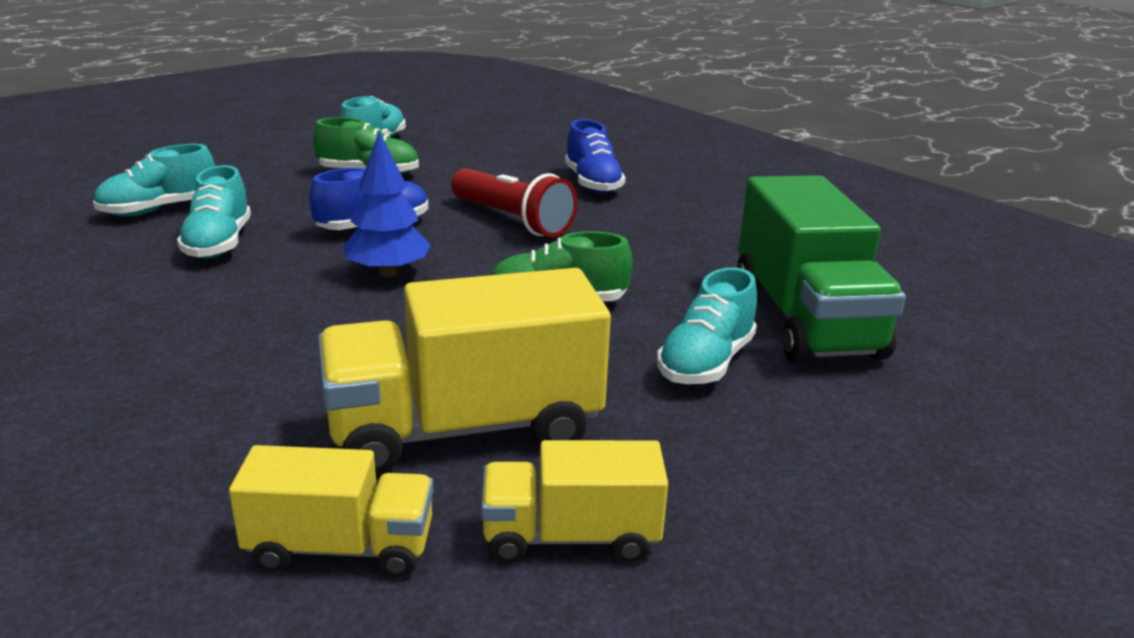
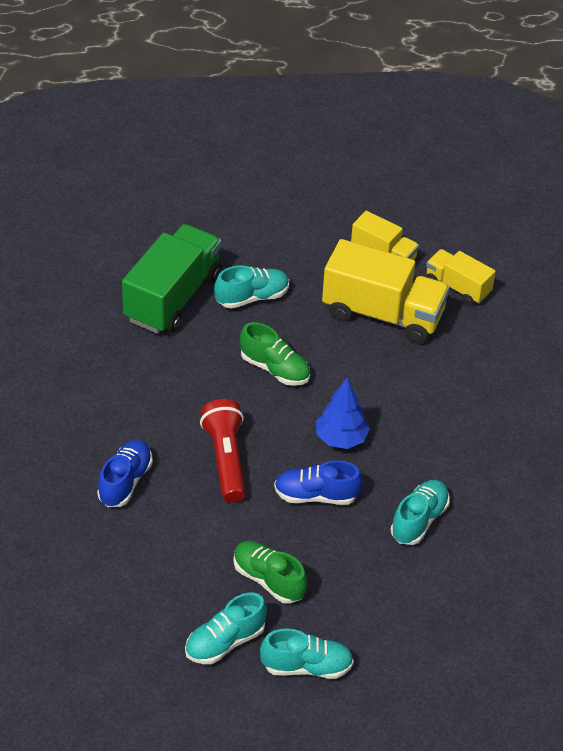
camera: 145 degrees left, 20 degrees up
(159, 210) = (440, 590): turquoise shoe -> turquoise shoe (306, 666)

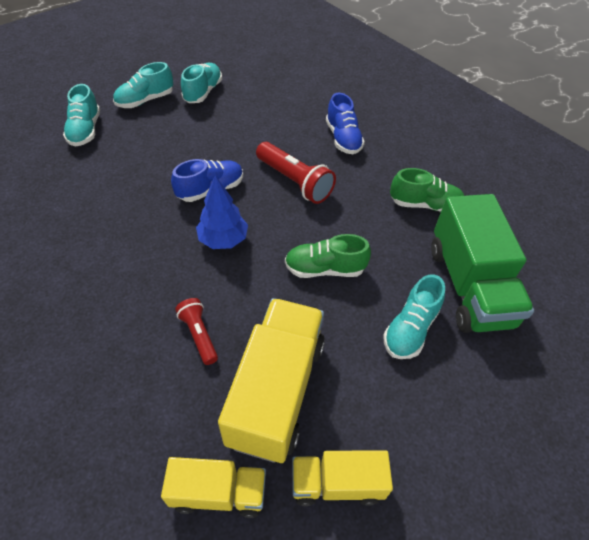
camera: 145 degrees right, 5 degrees up
(268, 580) = (203, 129): green shoe -> green shoe (425, 205)
(383, 314) = (276, 391): yellow truck -> yellow truck turned 120 degrees clockwise
(413, 375) = (199, 335): none -> red flashlight
(419, 520) = (119, 210): turquoise shoe -> turquoise shoe (85, 130)

